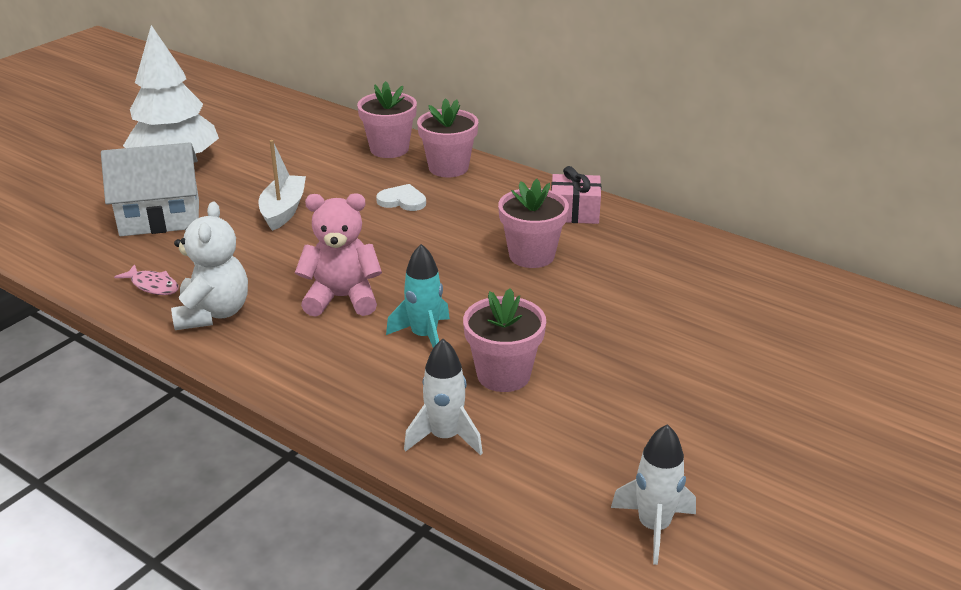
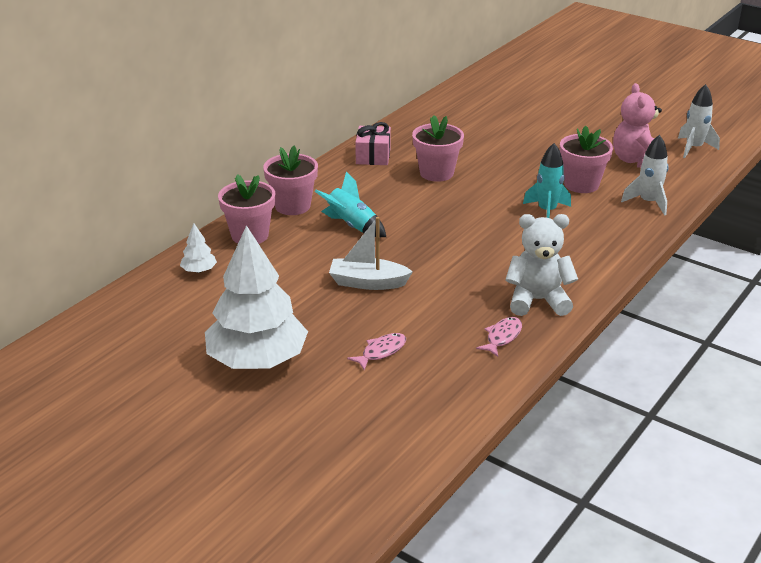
camera: 90 degrees left, 0 degrees up
(160, 218) = (381, 352): white house -> pink fish
(328, 130) = (199, 270): none -> white tree
(342, 298) = (505, 245): pink teddy bear -> pink teddy bear (636, 161)
(402, 201) = (351, 225): white heart -> turquoise rocket

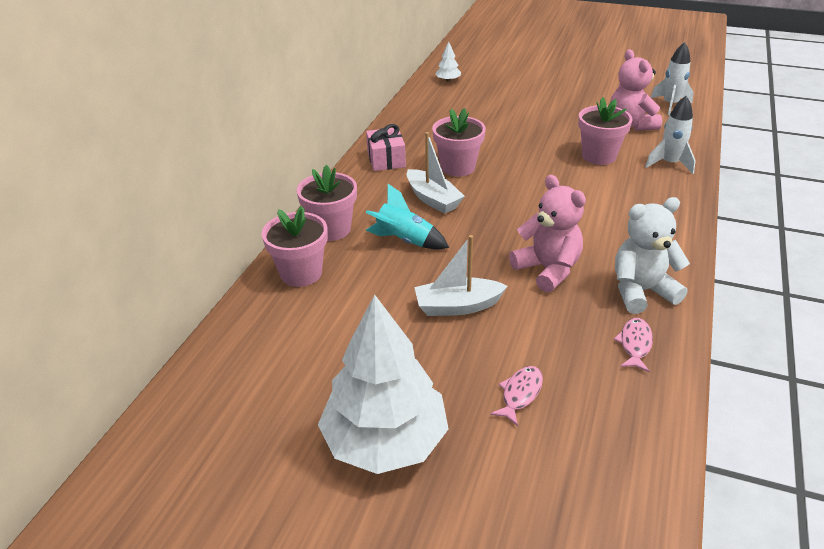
camera: 15 degrees left, 5 degrees up
(199, 270) = (262, 330): white tree -> white tree (448, 80)
(396, 196) = (433, 199): none -> white boat
(465, 270) = (547, 269): none -> pink teddy bear
(547, 211) = (585, 189): turquoise rocket -> none

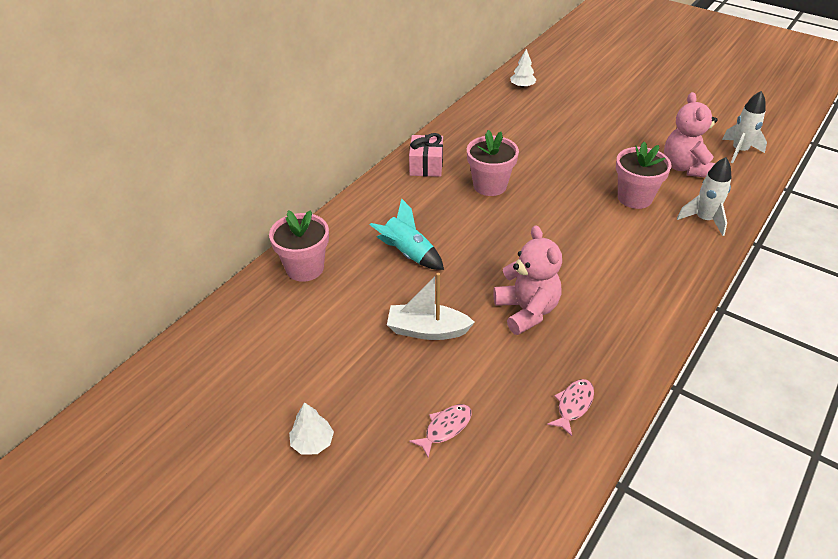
camera: 15 degrees right, 5 degrees up
(331, 229) = (348, 229): pink flower pot -> none
(385, 440) = (312, 442): white tree -> white tree, size x0.40
(433, 199) = (452, 215): white boat -> none
(641, 291) = (606, 352): white teddy bear -> none

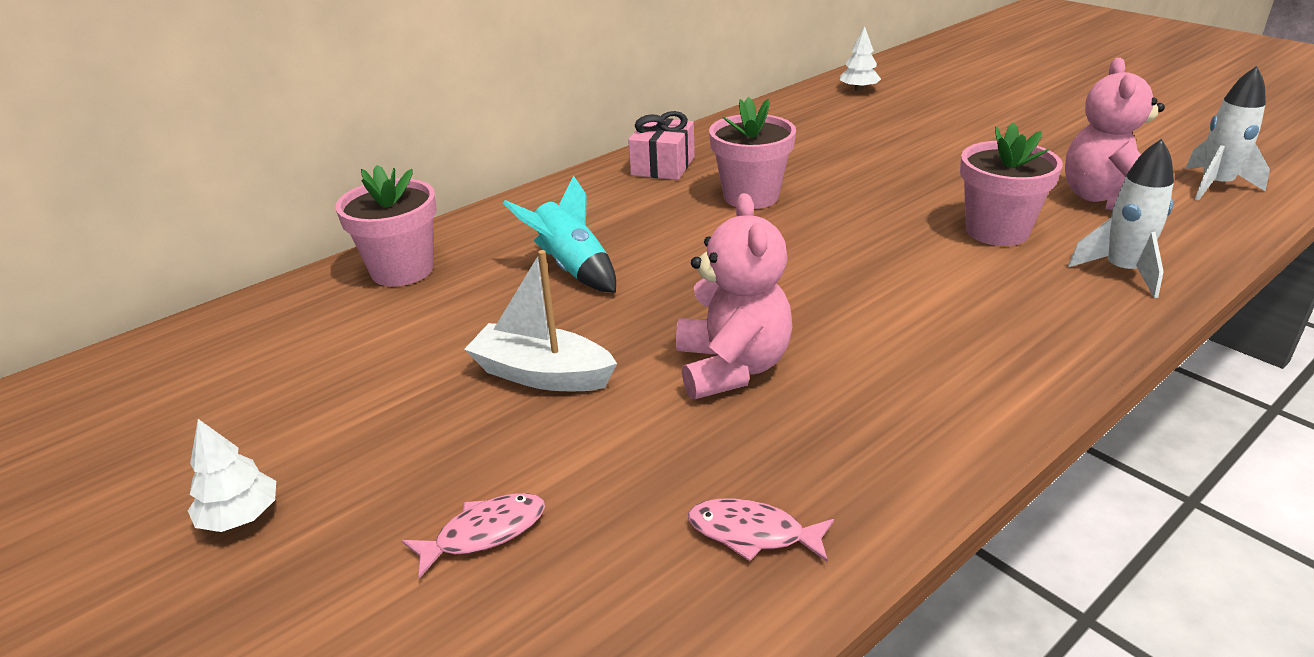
camera: 15 degrees right, 10 degrees down
(573, 405) = (752, 533): pink fish -> pink fish turned 120 degrees counterclockwise

